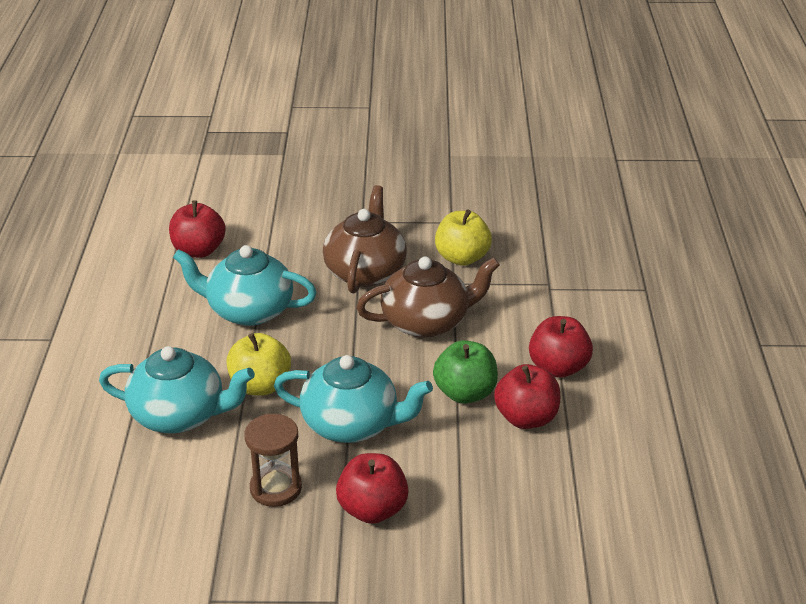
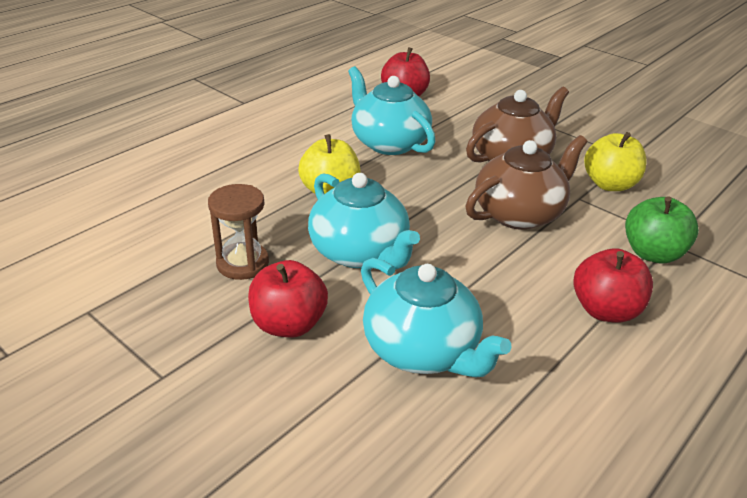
camera: 40 degrees right, 0 degrees up
(180, 415) = (252, 181): turquoise teapot -> turquoise teapot (422, 350)
(427, 322) = (519, 214): brown teapot -> brown teapot turned 60 degrees counterclockwise
(465, 393) = (486, 282): green apple -> green apple (652, 253)
(526, 418) = (520, 334): red apple -> none

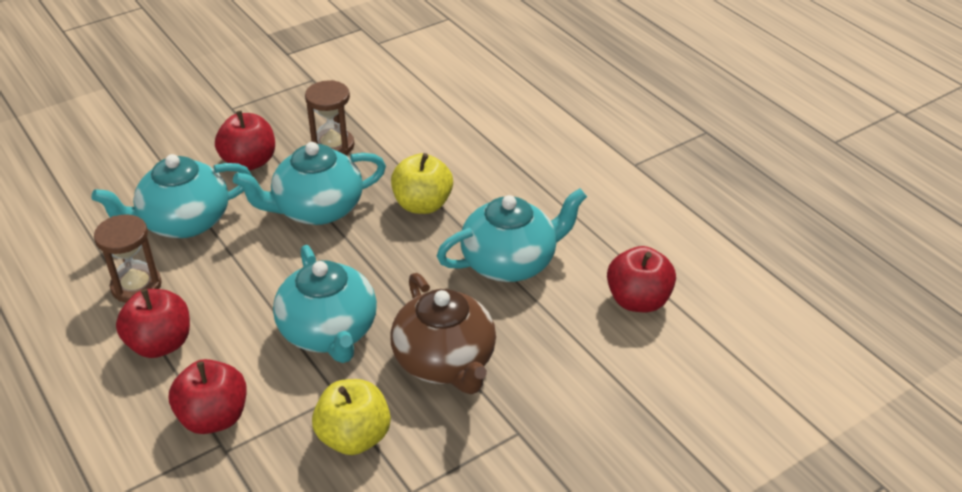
camera: 105 degrees right, 5 degrees up
(519, 214) = (329, 332): brown teapot -> turquoise teapot
(544, 356) = (136, 286): none -> brown hourglass
(652, 253) = (214, 417): green apple -> red apple

